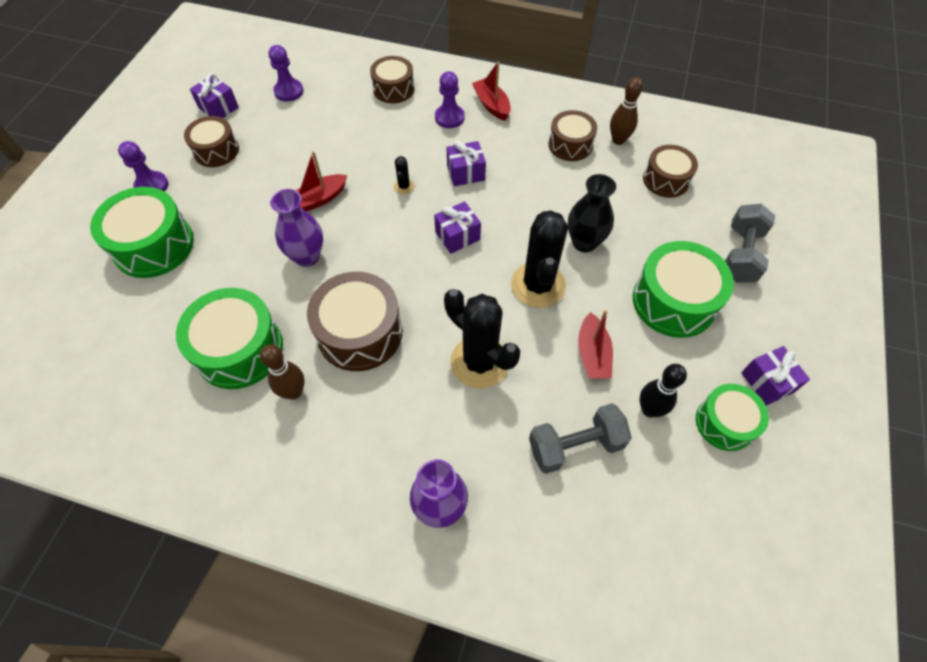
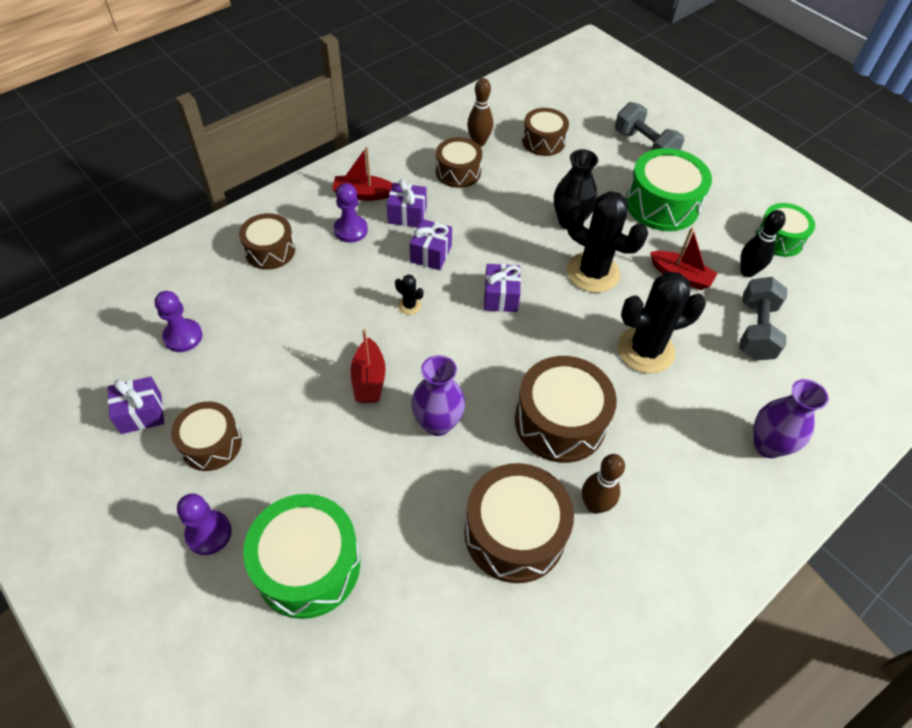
camera: 60 degrees left, 5 degrees down
(239, 349) = (514, 533): green drum -> brown drum
(767, 382) = (759, 199): purple gift -> purple gift (407, 215)

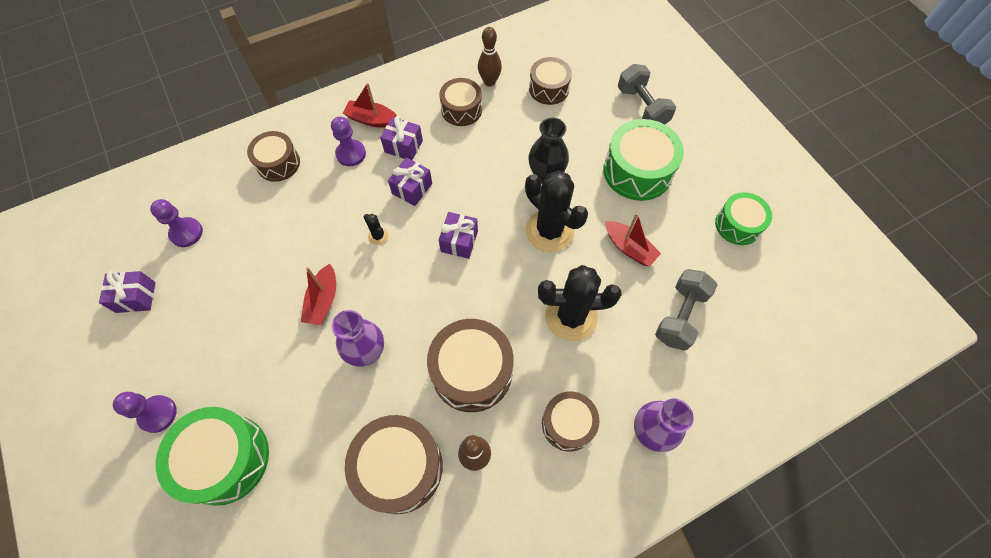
camera: 15 degrees right, 10 degrees up
(211, 443) = (181, 335): brown drum -> brown drum (568, 424)
(747, 271) = (694, 254): black bowling pin -> none

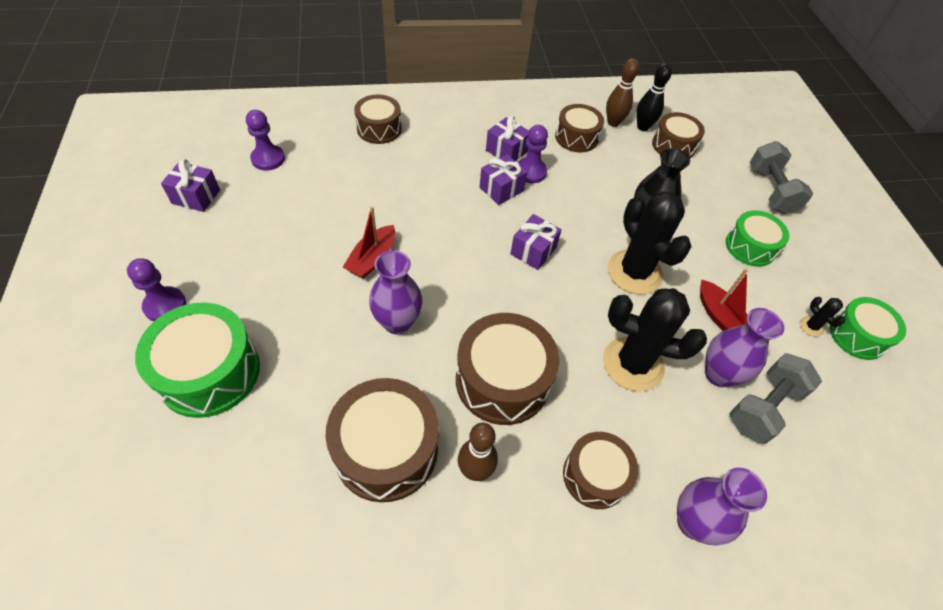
camera: 15 degrees right, 10 degrees down
(351, 154) = (452, 142): purple pawn -> purple pawn (530, 172)
(372, 120) = (483, 120): red boat -> none
(378, 236) = (451, 220): black cactus -> black cactus (811, 326)
(517, 77) = (643, 127): none -> black bowling pin
(637, 171) = (750, 247): green drum -> green drum, size x0.63
(639, 300) = (718, 374): none -> purple vase

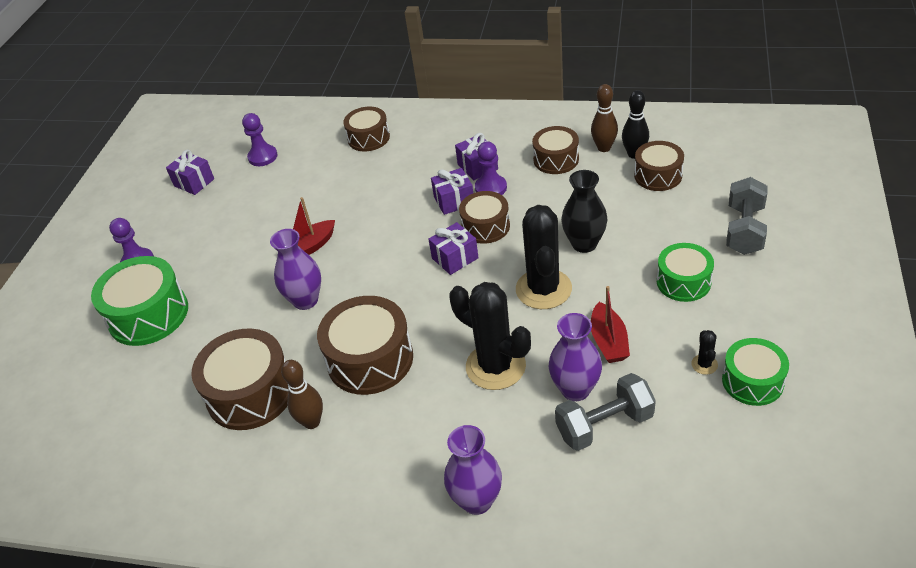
camera: 30 degrees right, 10 degrees down
(595, 475) = (409, 447): brown drum -> brown drum (485, 226)

